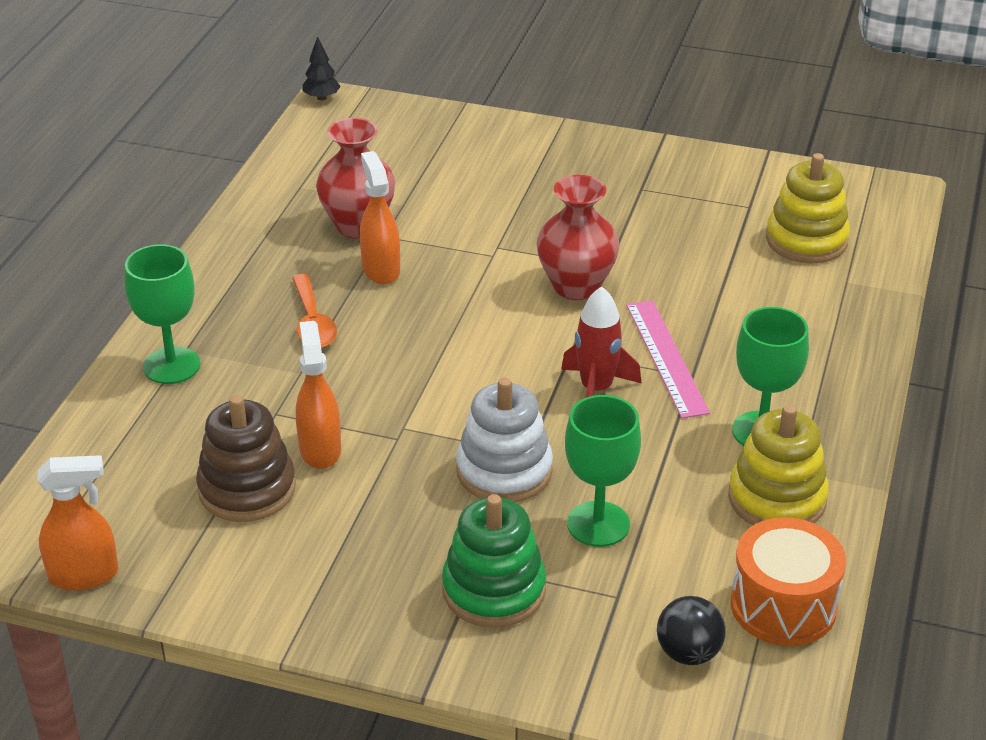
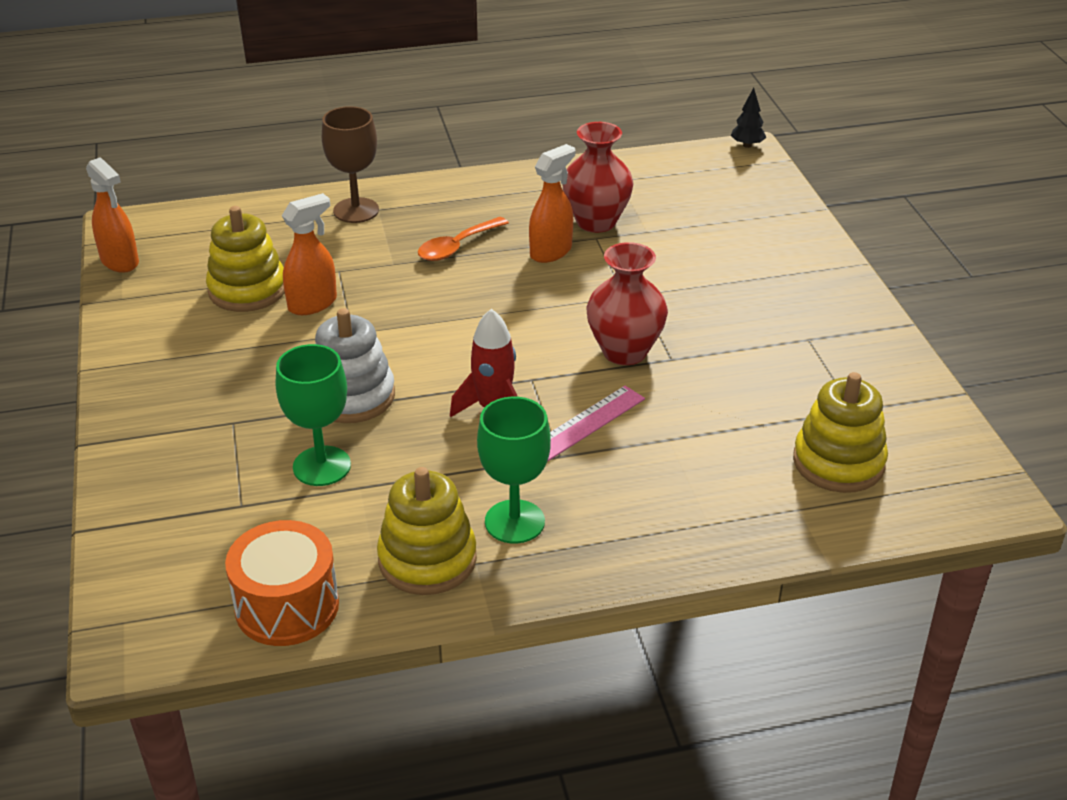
camera: 60 degrees right, 0 degrees up
(171, 366) = (356, 210): green goblet -> brown goblet
(247, 489) = (247, 290): brown stacking toy -> yellow stacking toy
(494, 590) = (210, 439): green stacking toy -> none
(688, 653) = (196, 566): black ball -> none

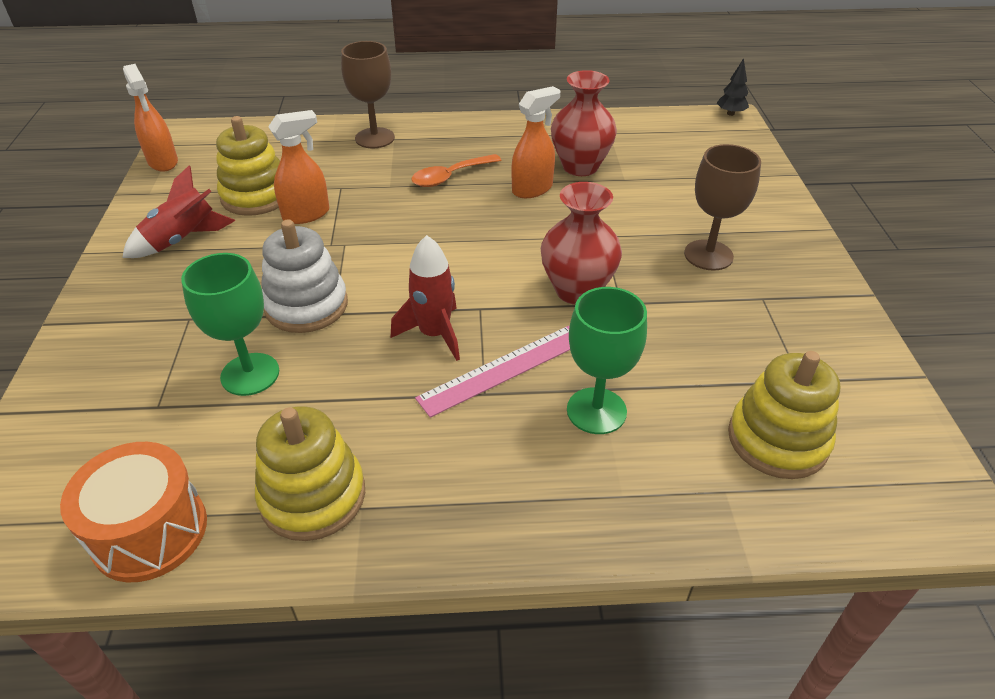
camera: 10 degrees right, 5 degrees up
(187, 345) = (182, 240): none -> red rocket
(514, 522) = (417, 463): green goblet -> green goblet (596, 411)
(749, 302) = (708, 255): none -> brown goblet

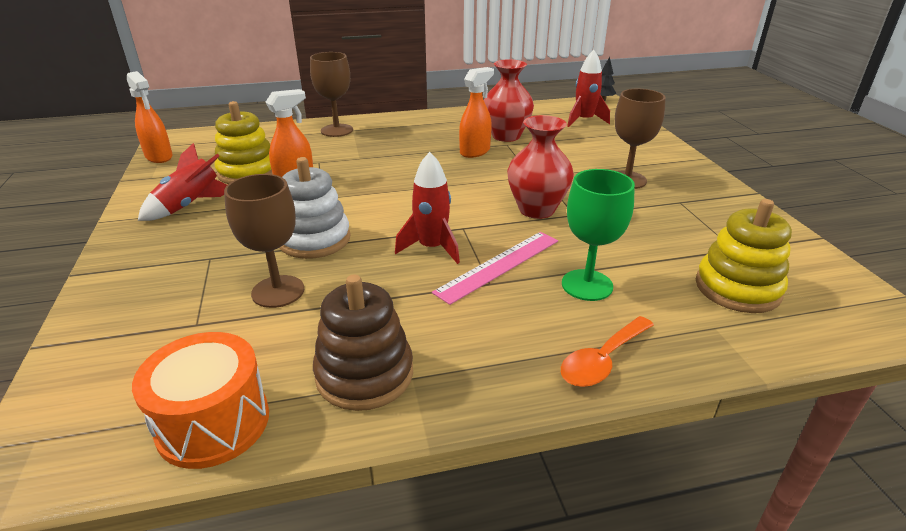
camera: 10 degrees left, 10 degrees down
(250, 374) = (278, 291): green goblet -> brown goblet
(313, 496) = (364, 374): yellow stacking toy -> brown stacking toy
(450, 176) = (407, 149): orange spoon -> orange spoon (602, 360)
(691, 149) = (584, 120): none -> red rocket

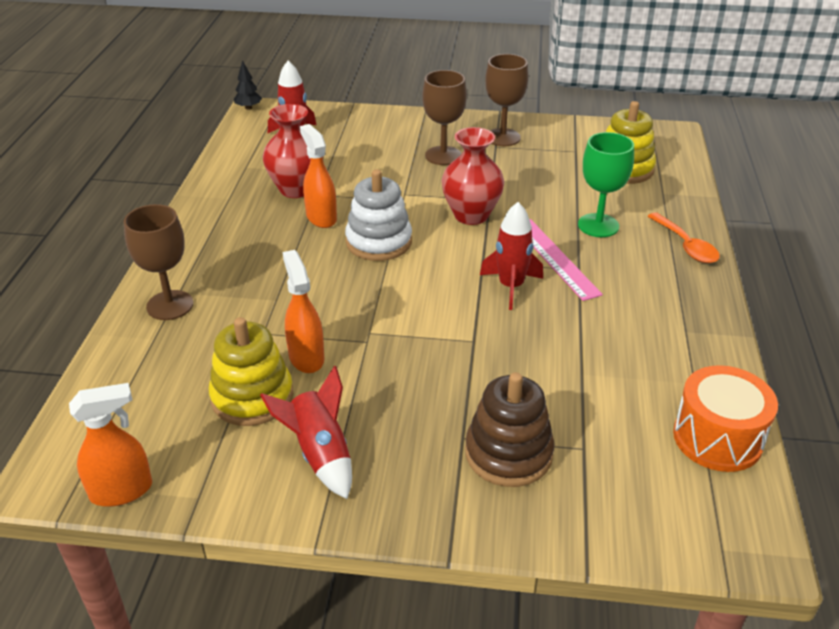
camera: 70 degrees left, 5 degrees up
(278, 291) = (548, 390): brown goblet -> brown goblet (502, 137)
(314, 239) = (459, 357): white stacking toy -> white stacking toy (379, 242)
(364, 374) = (677, 353): brown stacking toy -> brown stacking toy (508, 453)

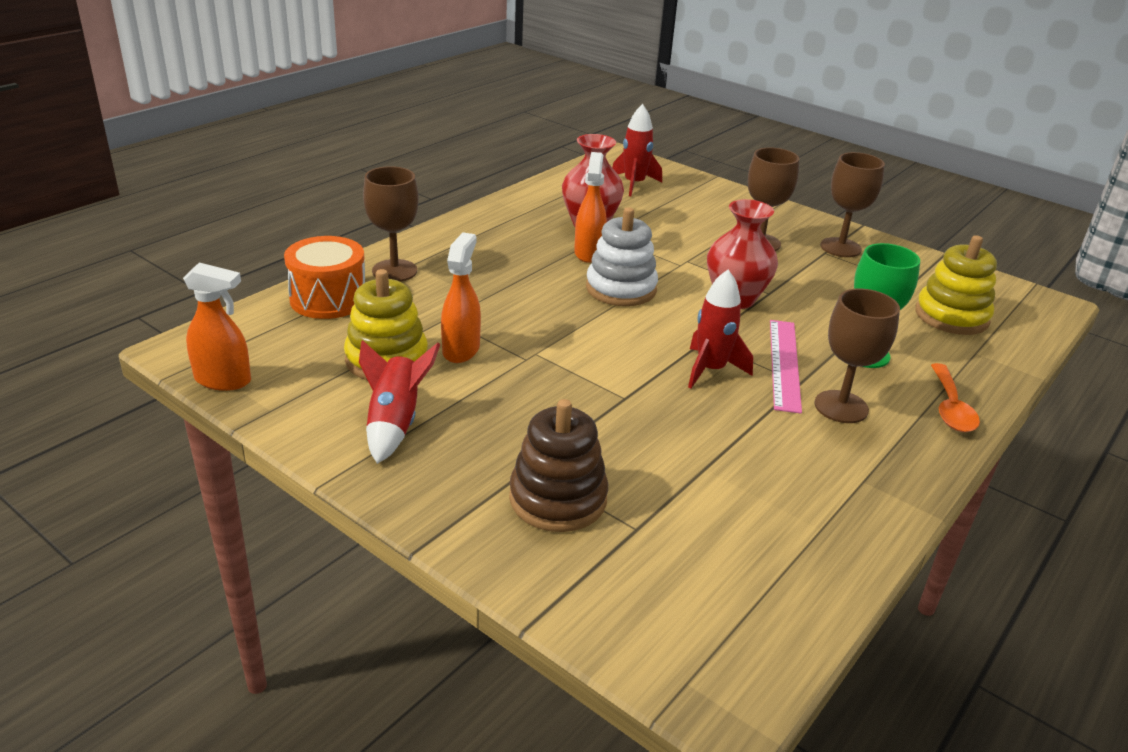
camera: 30 degrees right, 5 degrees down
(248, 108) = (614, 152): black tree -> none
(621, 277) = (841, 407): none -> brown goblet
(717, 438) = (792, 587): orange drum -> orange drum (328, 299)

